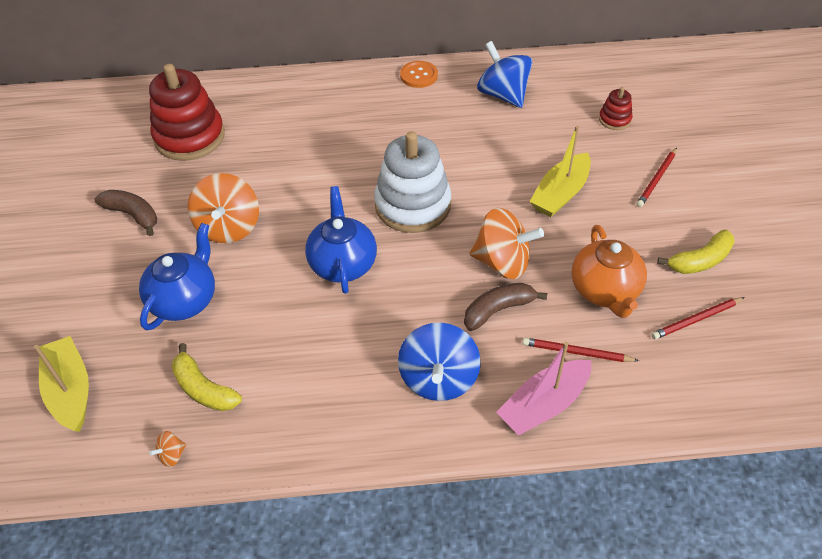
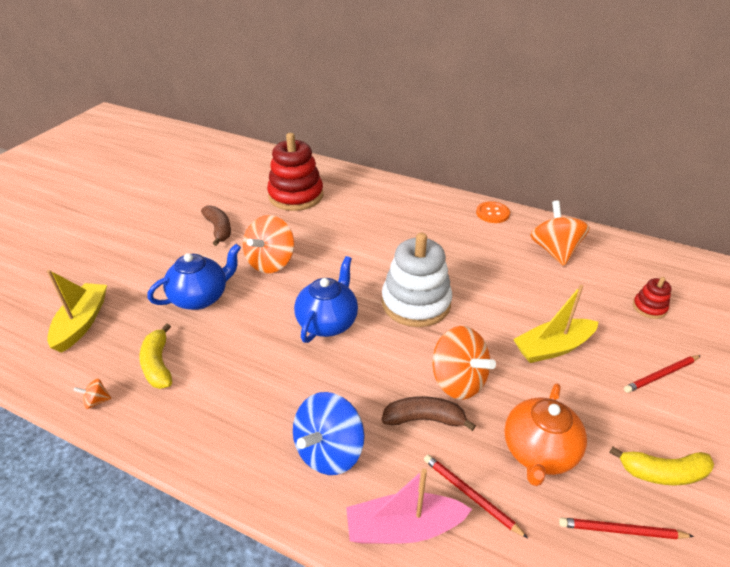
camera: 30 degrees right, 10 degrees down
(503, 95) = (554, 251): blue spinning top -> orange spinning top

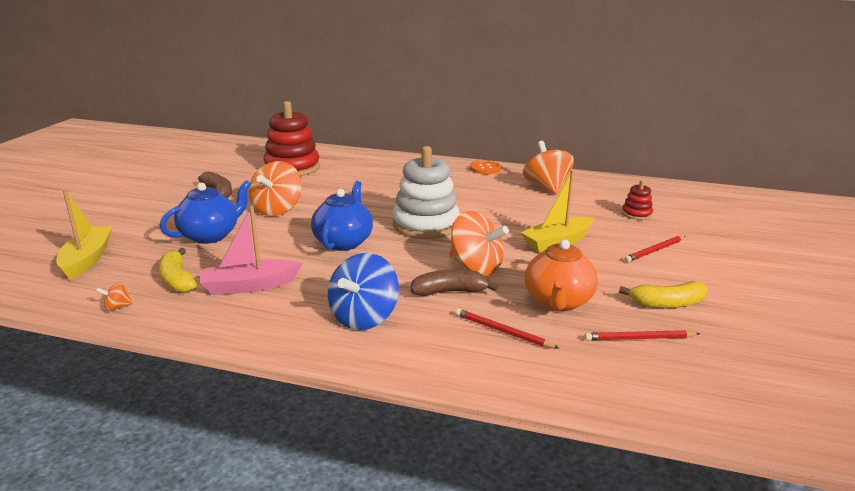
camera: 10 degrees left, 15 degrees down
(403, 527) = (445, 355): pink boat -> pink boat (249, 286)

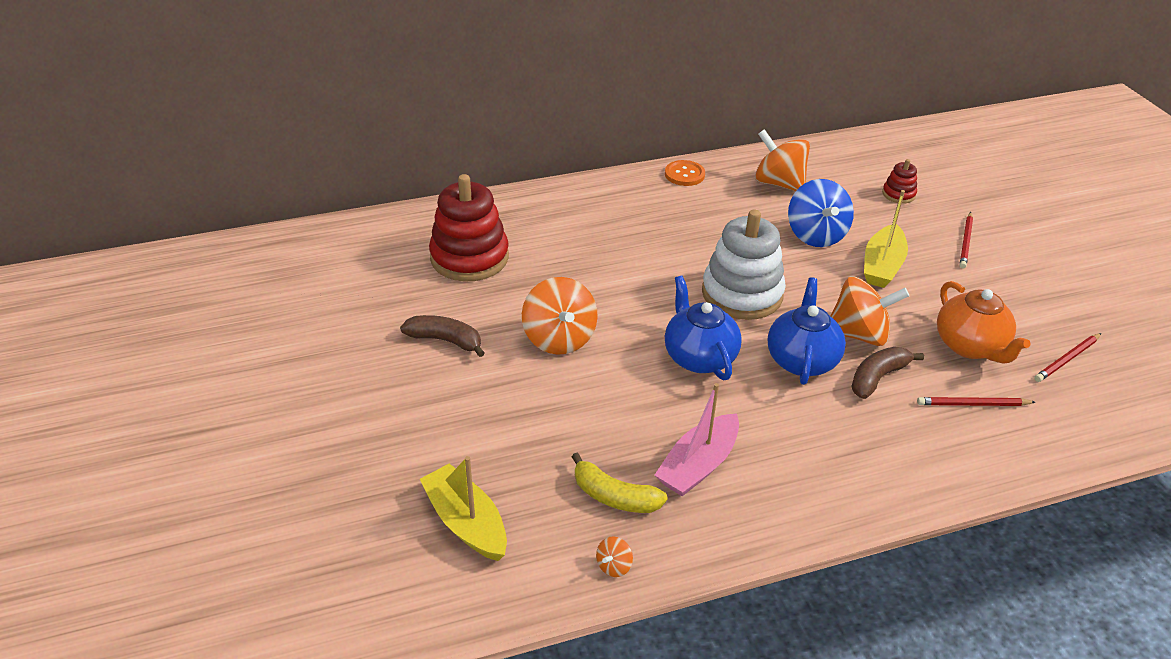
camera: 35 degrees left, 15 degrees up
(210, 235) = (548, 415): blue teapot -> blue teapot (801, 360)
(364, 318) = (853, 449): blue spinning top -> blue spinning top (815, 235)
(667, 304) = (1043, 308): yellow banana -> none

